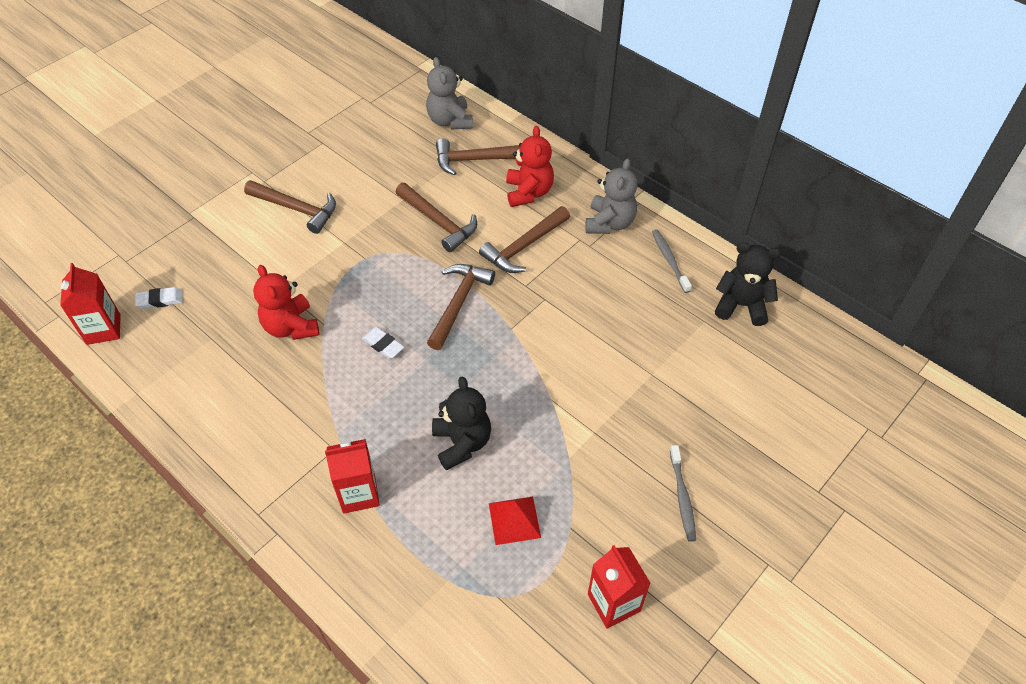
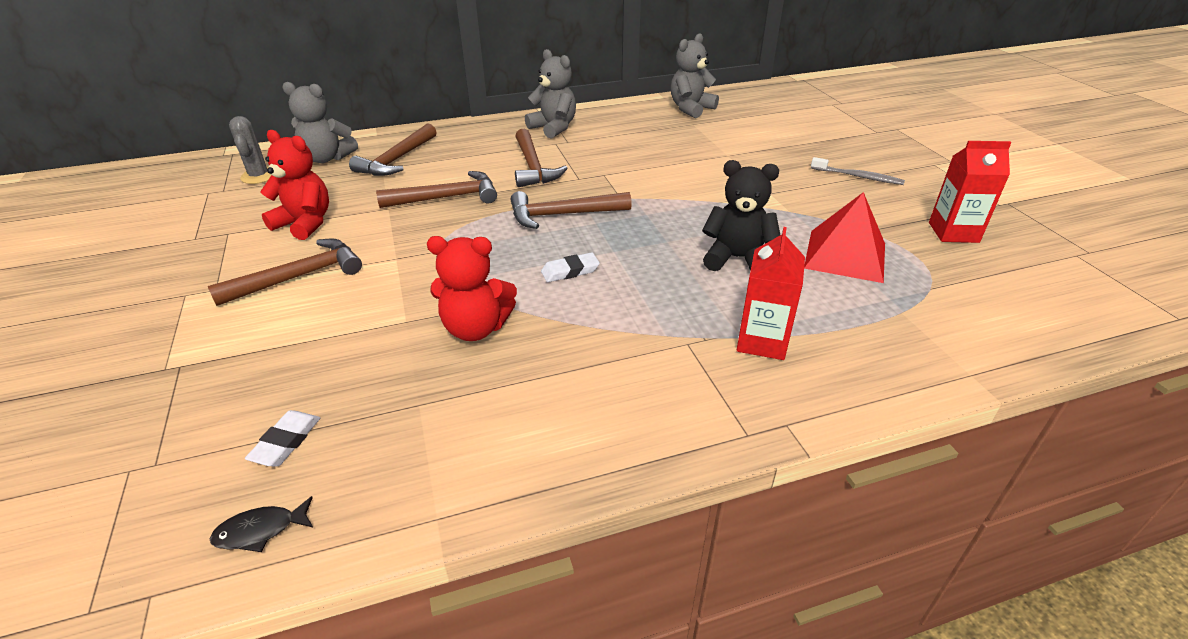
camera: 60 degrees left, 15 degrees down
(103, 329) = (260, 531): red carton -> black fish
(400, 105) = (259, 176): none -> grey cactus
(459, 303) = (563, 215): brown hammer -> brown hammer turned 60 degrees counterclockwise
(514, 520) = (845, 255): red pyramid -> red pyramid, size x1.53
(528, 192) = (473, 148): red teddy bear -> red teddy bear (305, 223)
(669, 260) = (620, 118): grey toothbrush -> none
(741, 305) = (691, 109): black teddy bear -> grey teddy bear

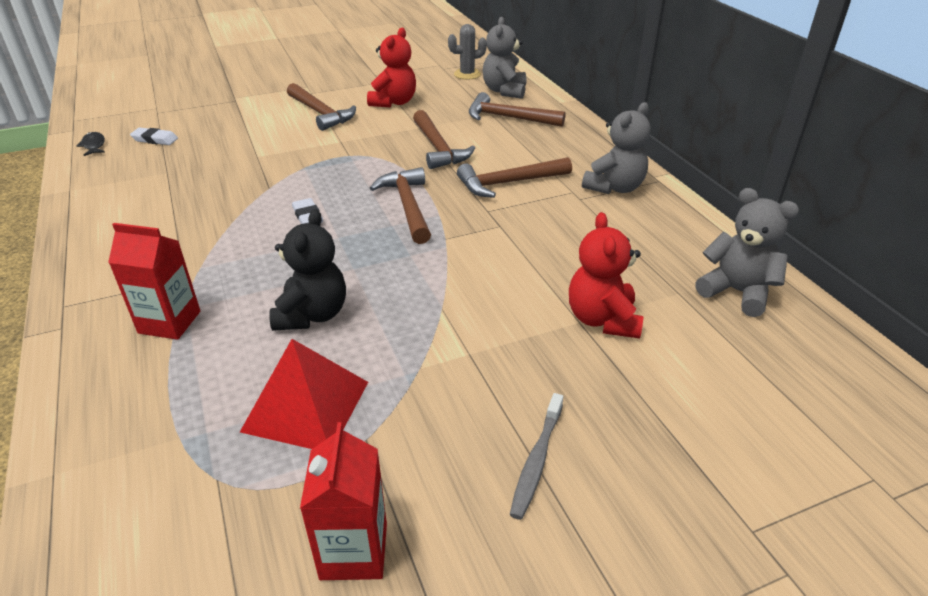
camera: 85 degrees right, 0 degrees up
(476, 328) = (239, 182): red teddy bear -> red teddy bear (602, 319)

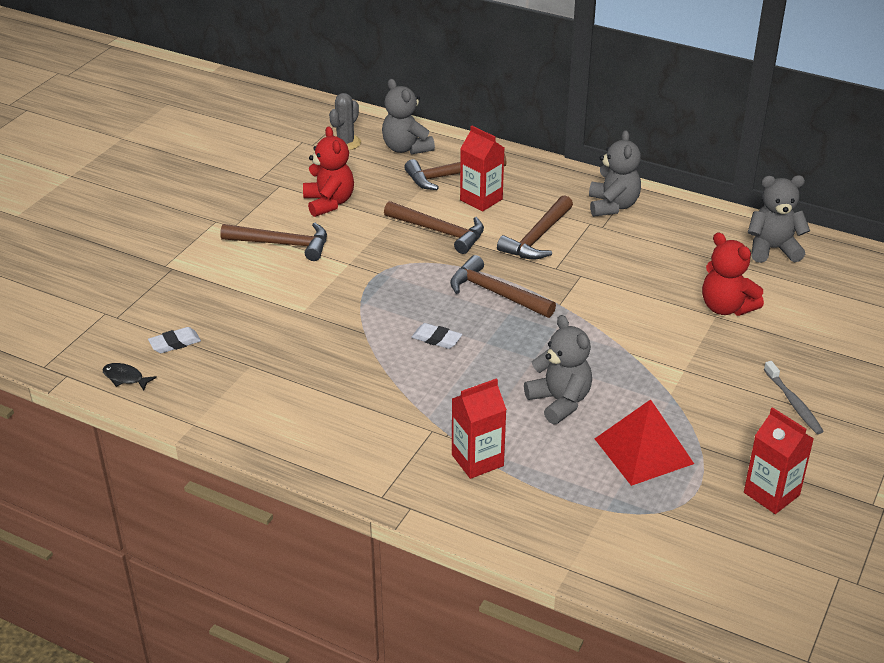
camera: 40 degrees left, 0 degrees up
(312, 315) = (559, 402): black teddy bear -> grey teddy bear
(506, 140) = (481, 199): none -> red carton

